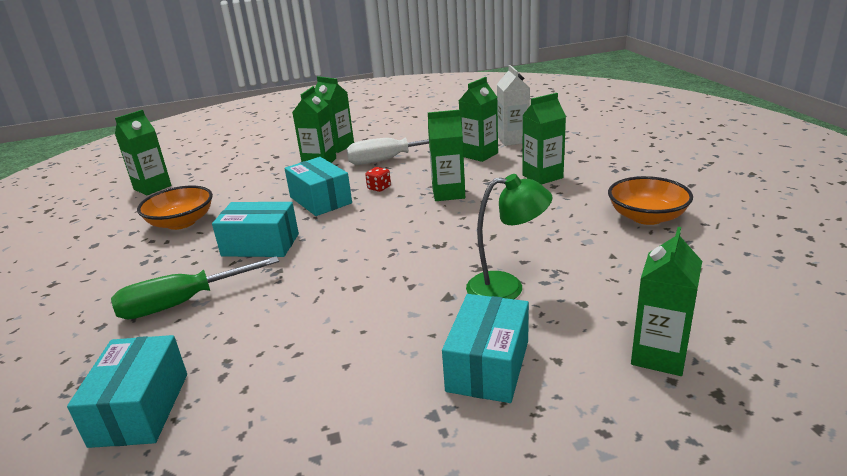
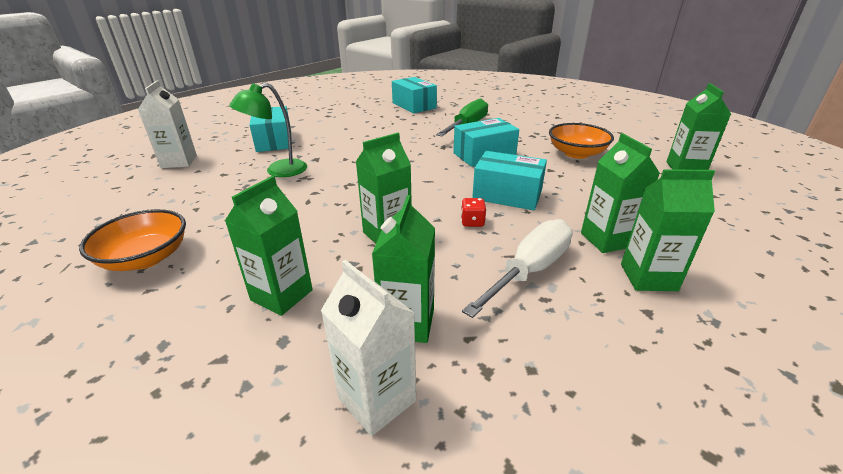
camera: 145 degrees right, 5 degrees up
(659, 355) = (179, 162): green carton -> white carton

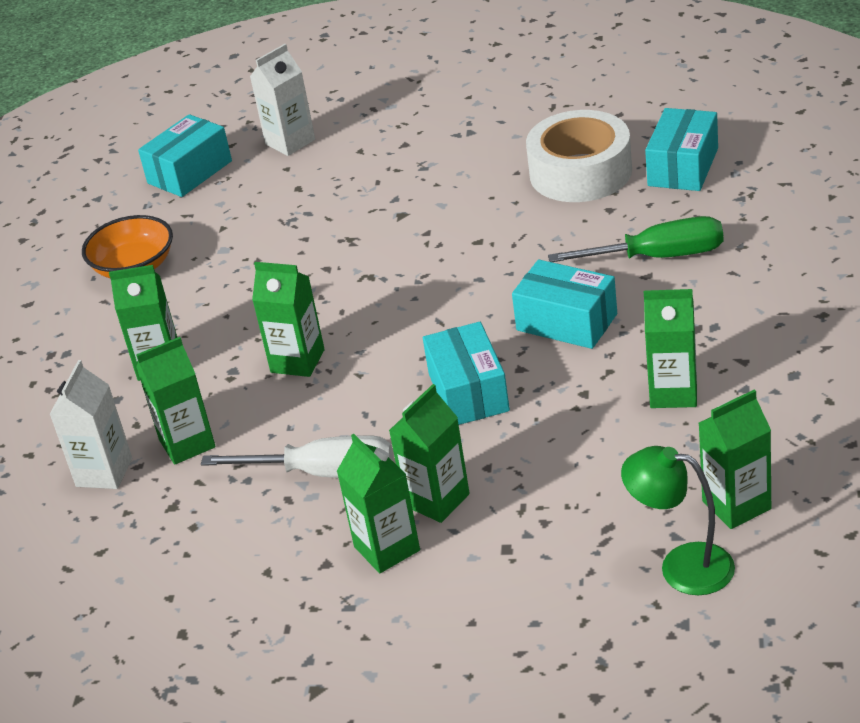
camera: 60 degrees right, 5 degrees up
(274, 141) = (411, 154): turquoise box -> turquoise box (189, 172)
(278, 171) = (344, 214): green lamp -> green lamp (682, 566)
(375, 119) = (580, 172): none -> white tape
(472, 222) = (377, 398): red dice -> none
(576, 153) = (673, 392): orange bowl -> green carton

